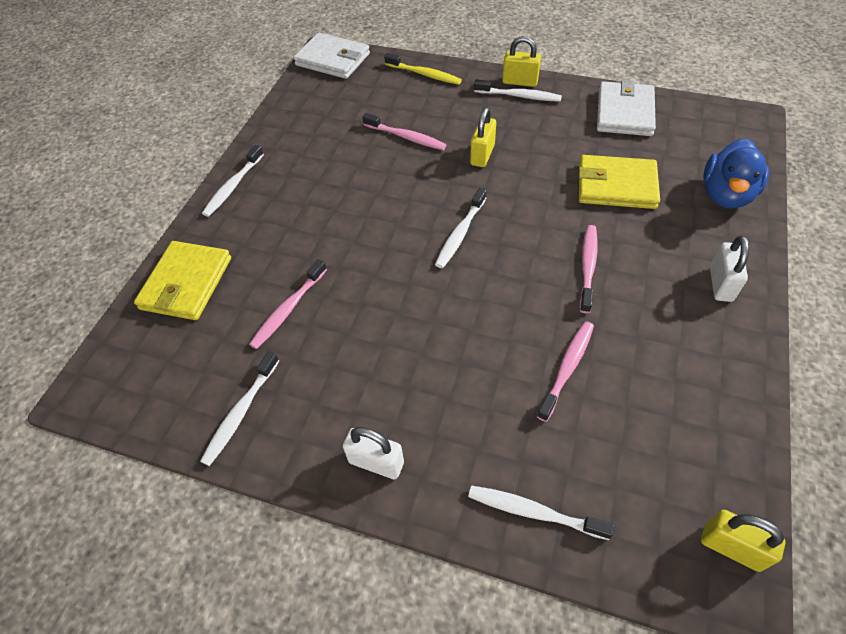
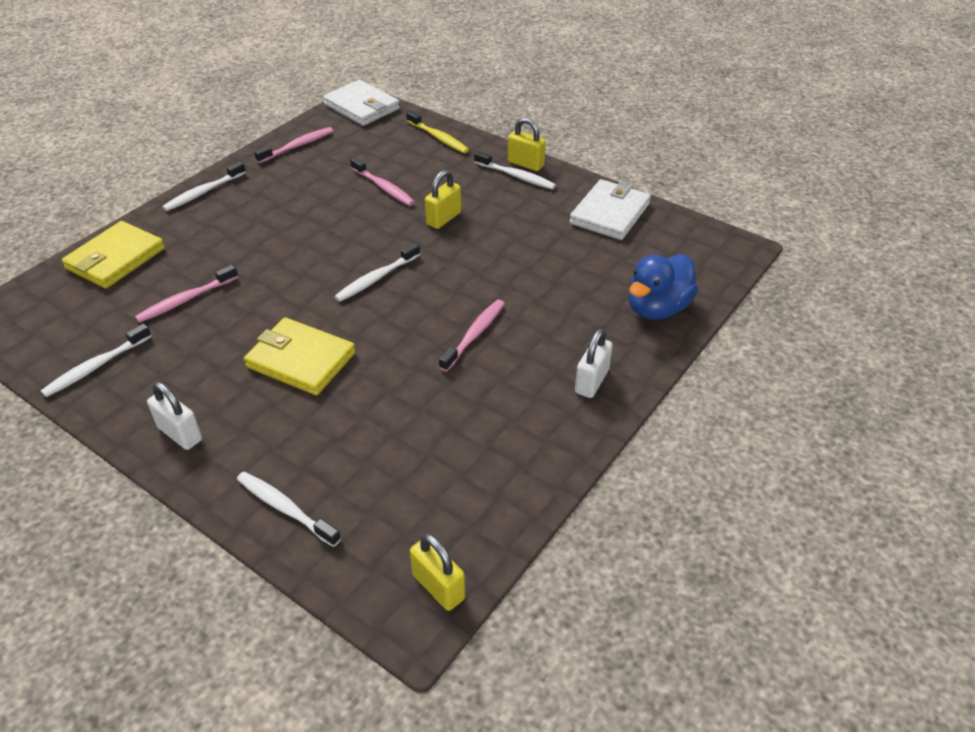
camera: 15 degrees right, 10 degrees down
(566, 369) = (394, 410): pink toothbrush -> pink toothbrush (297, 146)
(616, 186) = (553, 274): yellow wallet -> yellow wallet (301, 360)

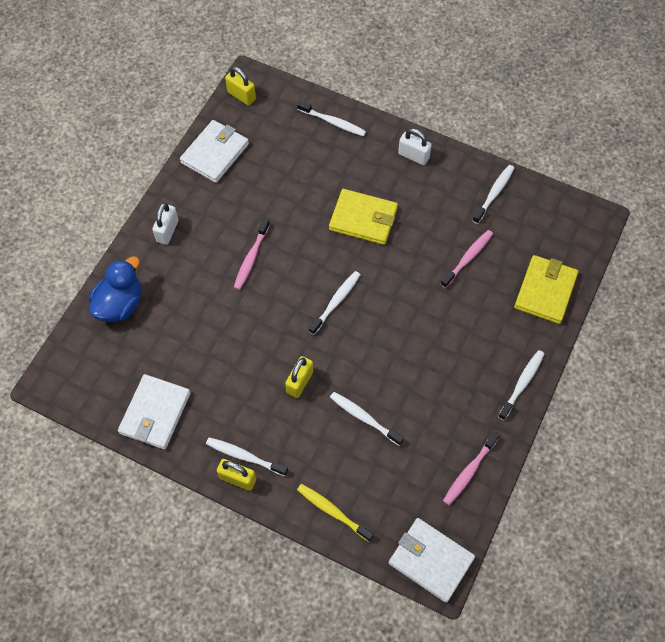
camera: 170 degrees right, 20 degrees up
(383, 187) = (364, 418): pink toothbrush -> white toothbrush
(506, 484) = (215, 153): none -> white wallet

